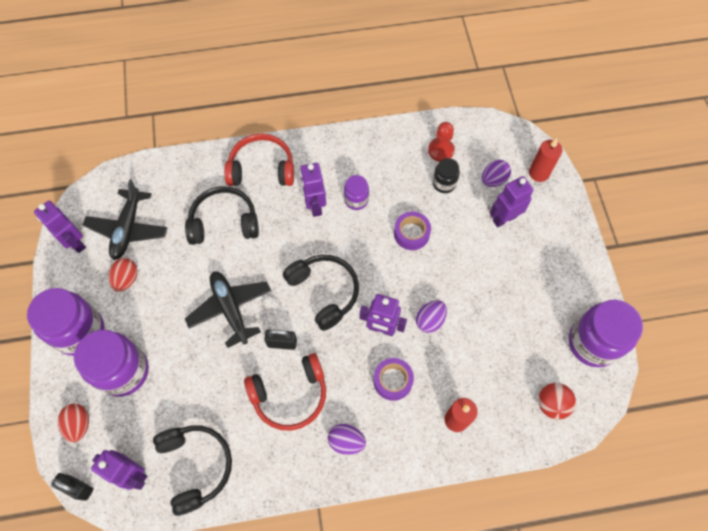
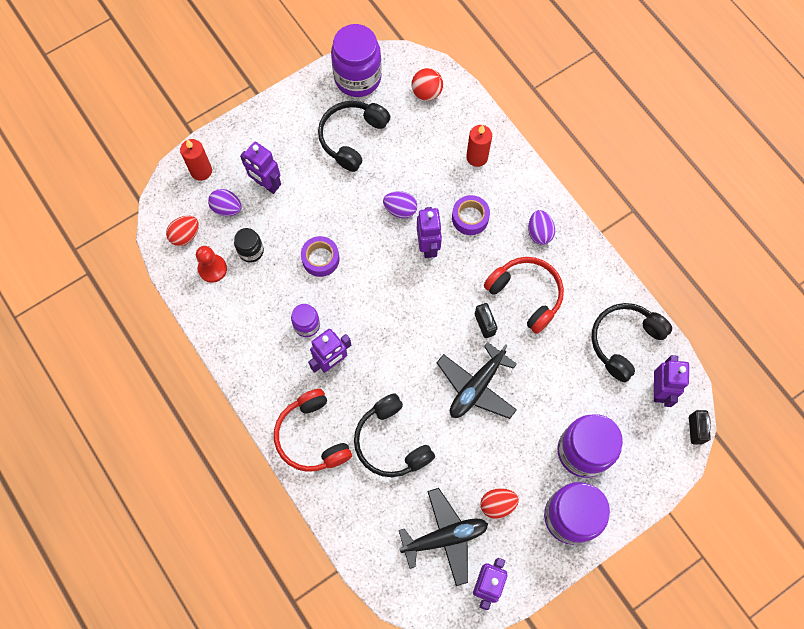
camera: 115 degrees left, 5 degrees up
(79, 424) = (648, 462): red egg -> red egg (185, 235)
(324, 292) = (417, 310): black headphones -> black headphones (352, 137)

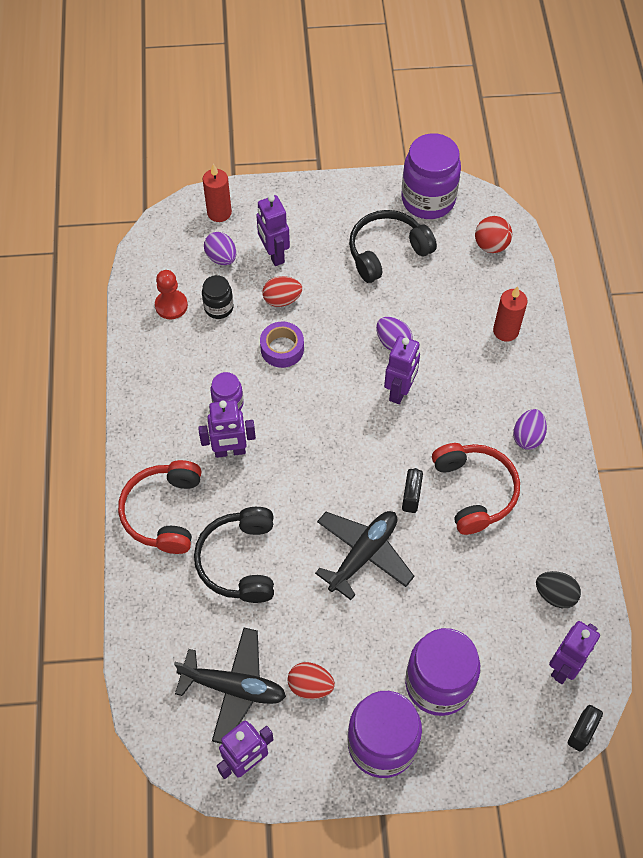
camera: 30 degrees right, 10 degrees down
(185, 235) = (166, 263): red egg -> red egg (282, 299)
(470, 218) = (461, 385): purple tape -> none
(476, 387) = (363, 554): black plane -> black plane turned 150 degrees clockwise
(624, 341) = (555, 595): black headphones -> black egg

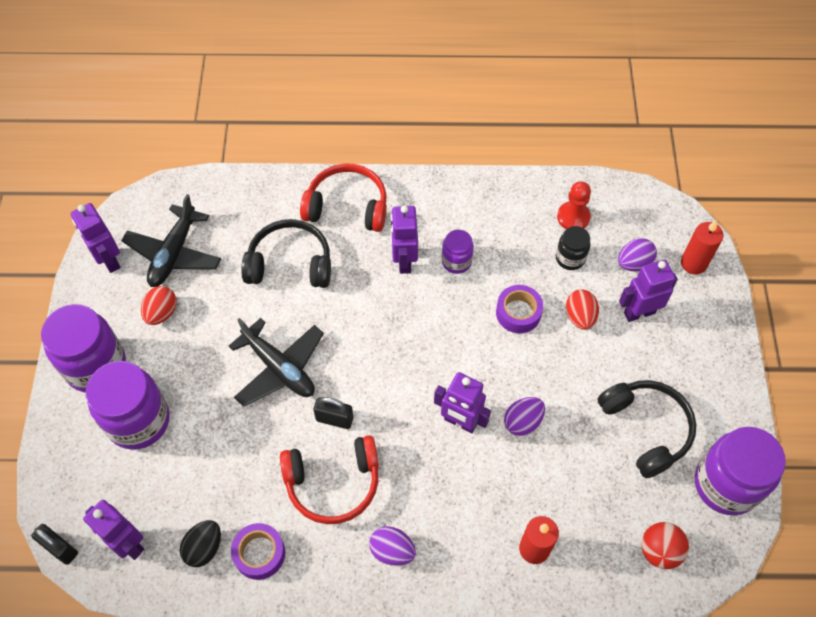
camera: 95 degrees right, 0 degrees up
(551, 545) = (259, 553): none -> purple tape

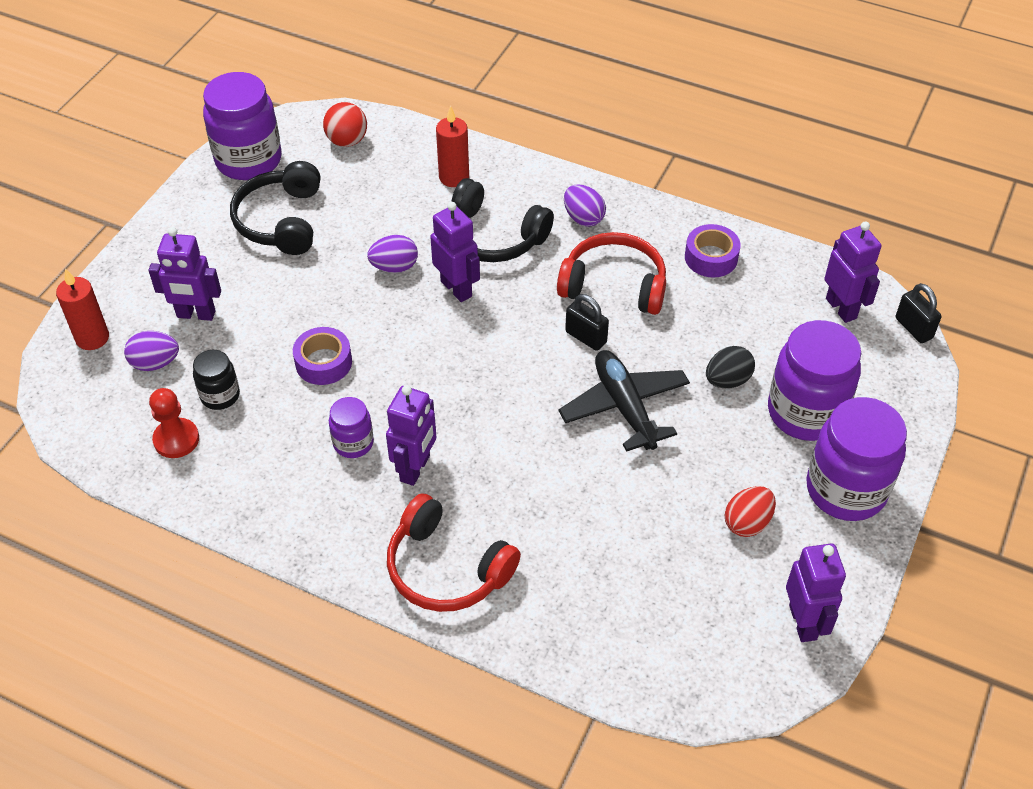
camera: 155 degrees left, 10 degrees down
(174, 253) = (709, 596): black plane -> none
(204, 548) = (764, 279): black egg -> black egg (727, 380)
(290, 263) = (559, 521): black headphones -> black headphones (493, 236)
(580, 317) = (261, 334): red egg -> none

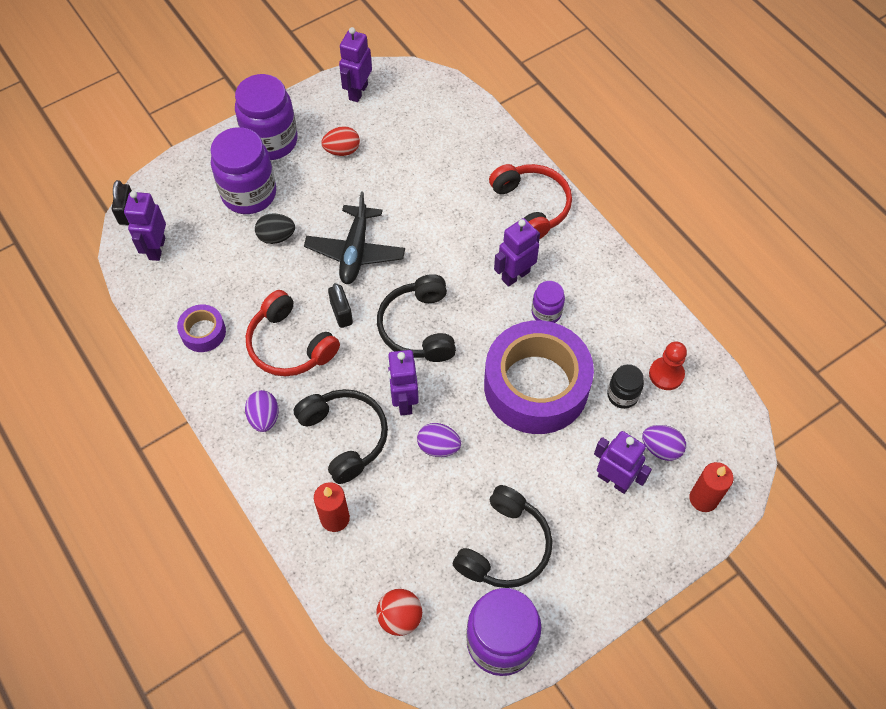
camera: 150 degrees left, 10 degrees up
(323, 362) = (536, 386): purple tape -> purple tape, size x2.28
(491, 361) = (418, 327): none -> black headphones

